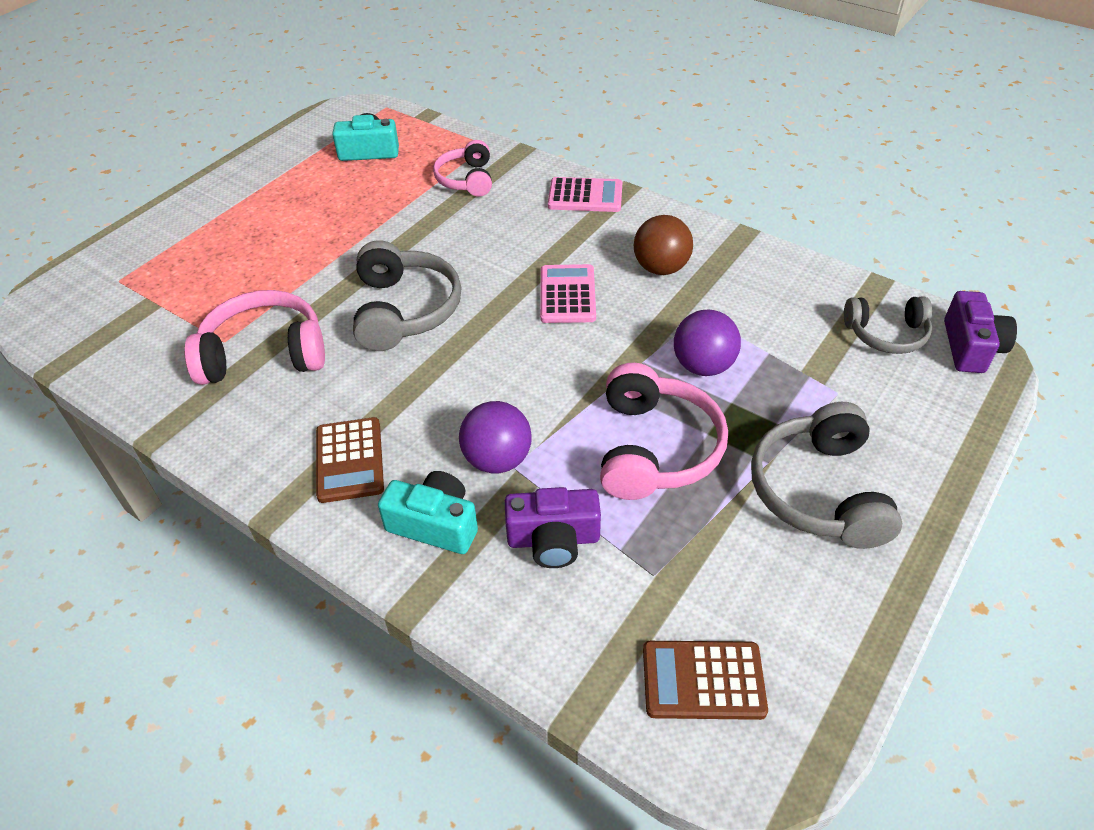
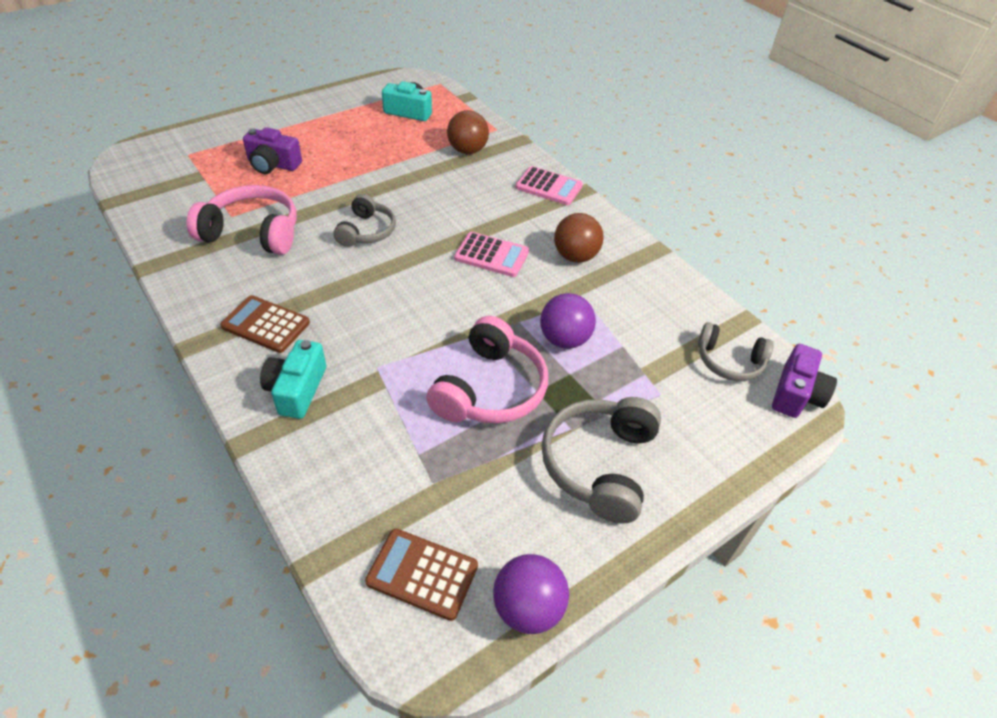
camera: 15 degrees right, 0 degrees up
(350, 460) = (265, 325): brown calculator -> brown calculator turned 105 degrees clockwise
(404, 310) = (366, 231): grey headphones -> grey headphones, size x0.64
(435, 524) = (297, 389): turquoise camera -> turquoise camera turned 120 degrees counterclockwise
(467, 179) = (467, 150): pink headphones -> brown ball
(497, 459) = (368, 358): purple ball -> purple ball (527, 608)
(553, 539) = (374, 430): purple camera -> purple camera (273, 164)
(567, 295) = (491, 255): pink calculator -> pink calculator turned 90 degrees clockwise

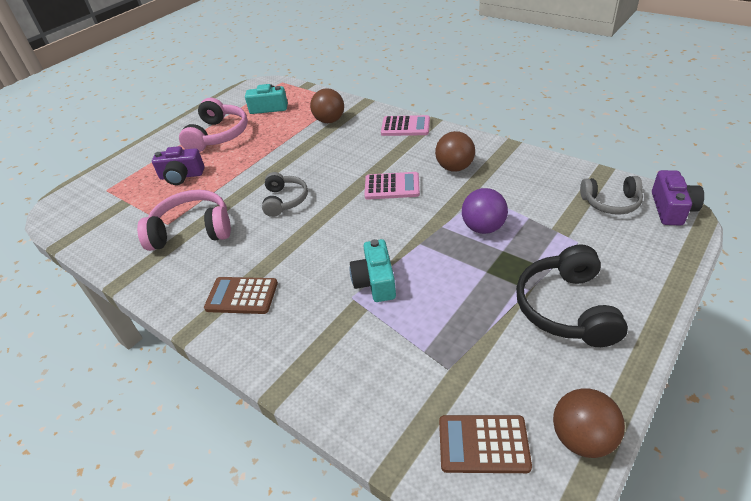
camera: 10 degrees left, 5 degrees down
(297, 389) = (296, 337): turquoise camera -> turquoise camera (375, 281)
(489, 389) = (449, 282): pink headphones -> pink headphones (218, 135)
(527, 608) = (582, 438): purple ball -> brown ball
(600, 464) = (567, 308): grey headphones -> black headphones

